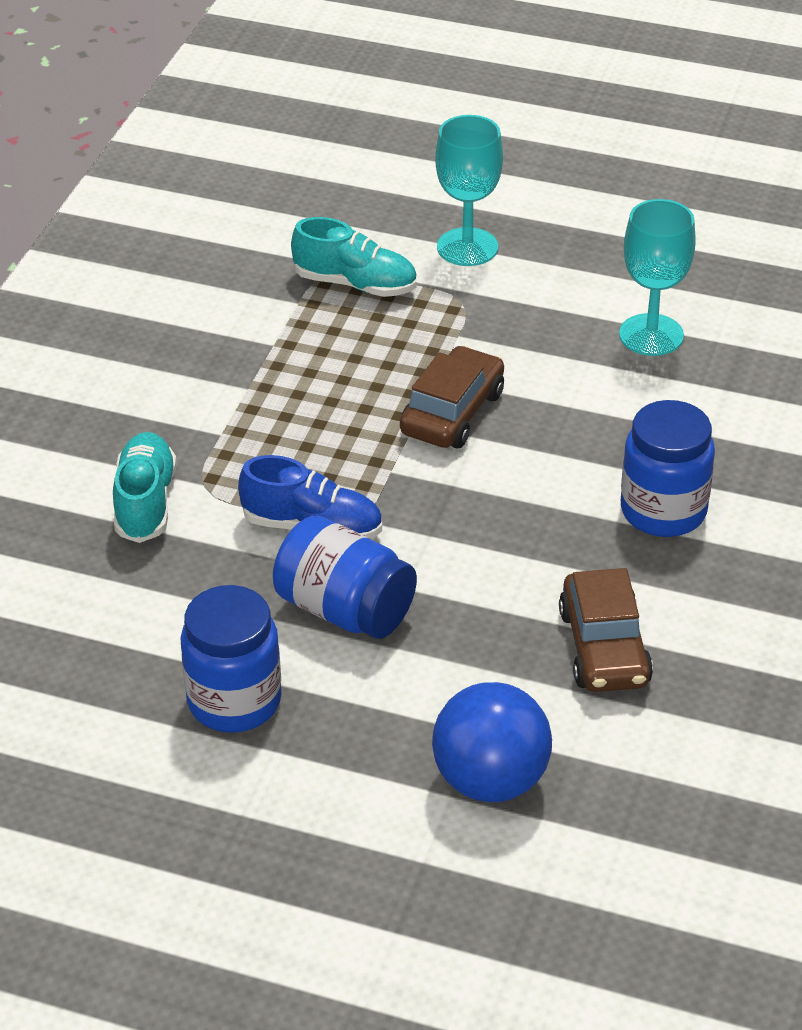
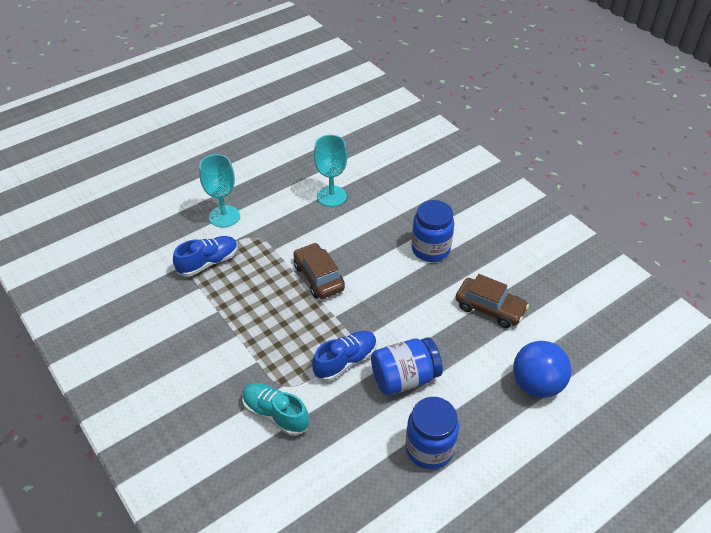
camera: 55 degrees left, 5 degrees up
(355, 284) = (208, 262): turquoise shoe -> blue shoe

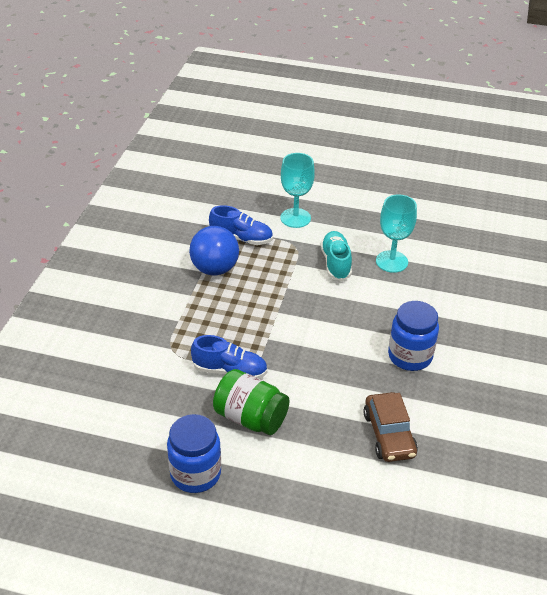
camera: 50 degrees right, 5 degrees down
(275, 414) = (141, 360): turquoise shoe -> turquoise shoe (336, 263)
(319, 277) = (296, 305): brown car -> none
(404, 378) = (250, 417): blue jar -> green jar
(536, 384) = (337, 516): blue ball -> blue ball (215, 269)

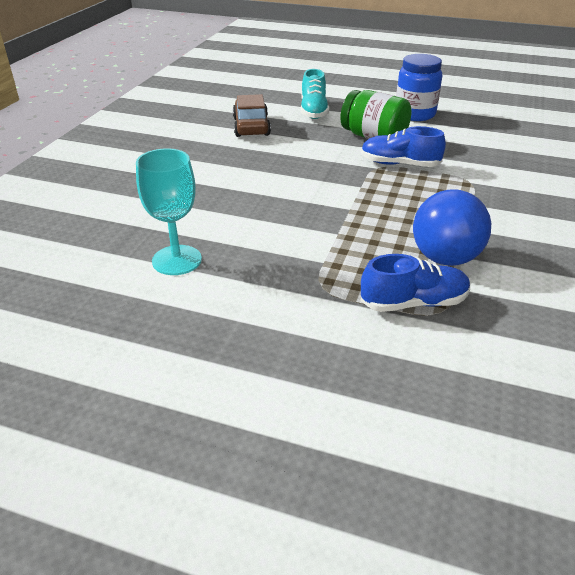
camera: 175 degrees left, 5 degrees down
(241, 238) = (414, 303): blue shoe -> blue shoe turned 150 degrees clockwise
(295, 218) = (318, 338): turquoise goblet -> none
(336, 263) = (262, 260): turquoise shoe -> turquoise shoe (313, 111)
(410, 356) = (206, 169): blue jar -> none

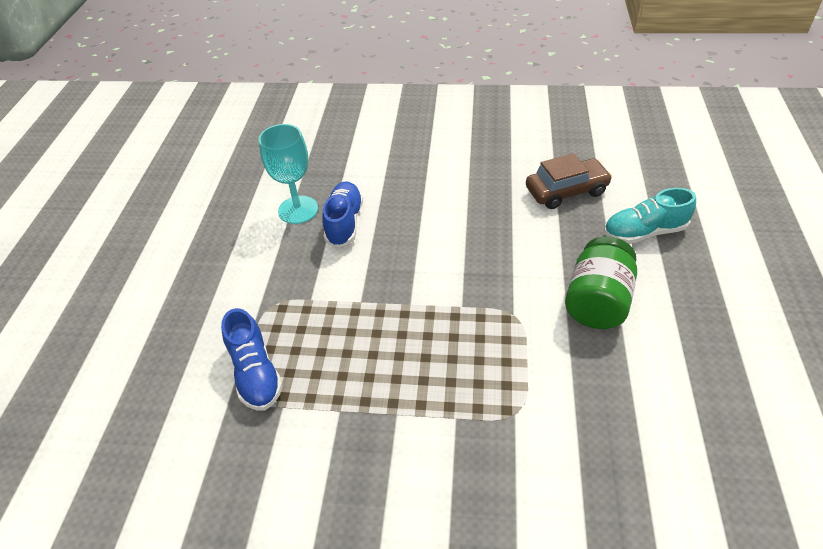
camera: 80 degrees right, 10 degrees up
(399, 164) = (532, 335): blue shoe -> blue shoe (344, 223)
(415, 114) = (704, 337): blue jar -> none
(445, 258) = (332, 394): blue ball -> none

